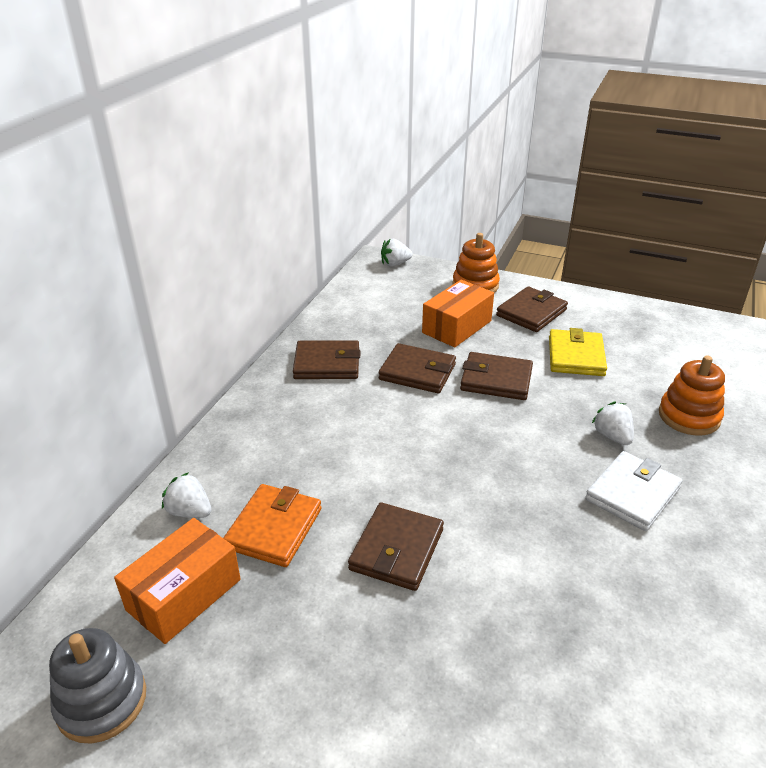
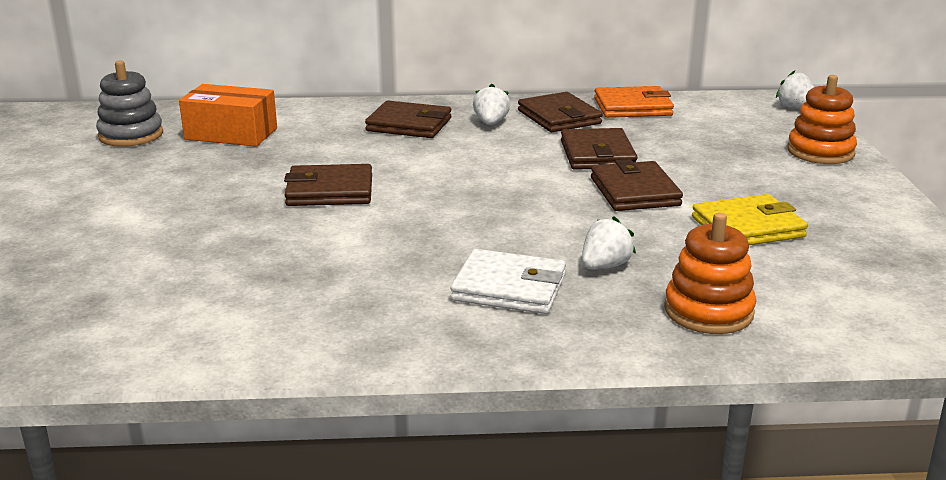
camera: 65 degrees right, 10 degrees down
(189, 512) = (314, 116): white strawberry -> white strawberry (491, 123)
(274, 528) = (318, 145): orange wallet -> orange wallet (633, 107)
(456, 327) = (712, 157): orange box -> none
(531, 313) = (809, 190): brown wallet -> brown wallet (409, 125)

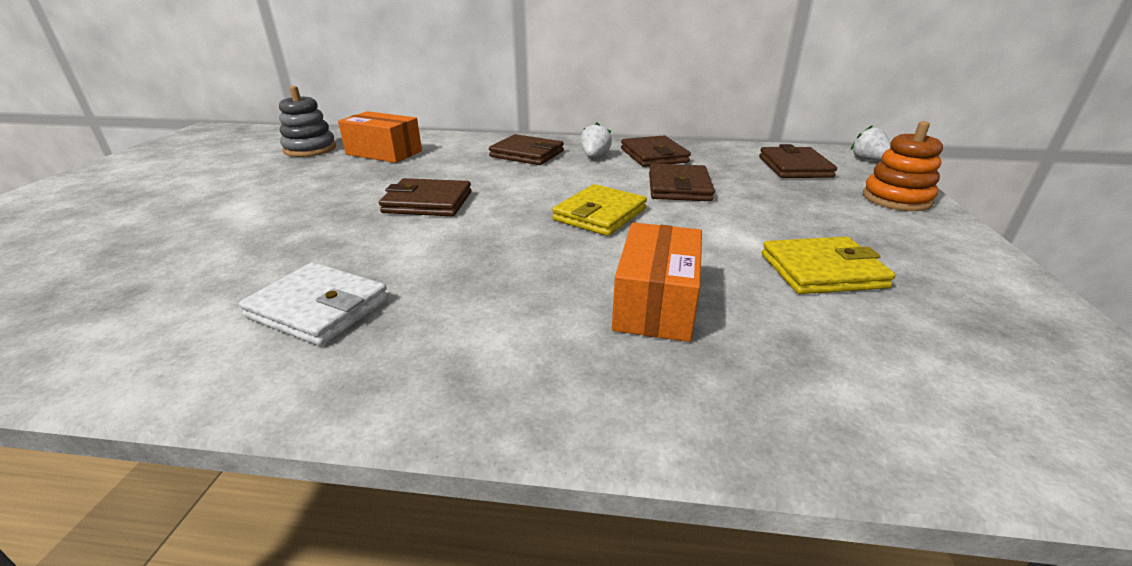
camera: 10 degrees right, 5 degrees up
(509, 288) = (542, 320): white wallet -> white wallet (319, 308)
(523, 190) = (600, 214): none -> yellow wallet
(604, 266) = (656, 303): white strawberry -> orange box
(633, 107) = (719, 151): orange wallet -> none
(634, 192) = (706, 223): brown wallet -> brown wallet (794, 167)
(708, 311) = (769, 380): orange stacking toy -> none

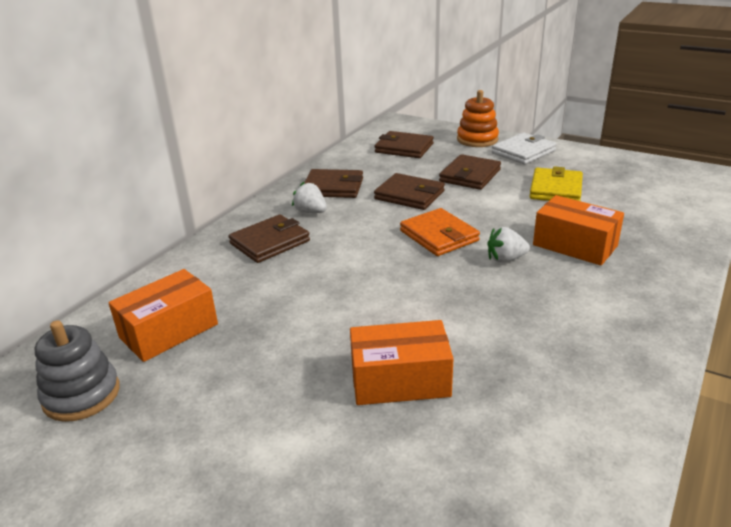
camera: 65 degrees left, 0 degrees up
(319, 308) = (539, 381): white wallet -> white wallet (523, 152)
(322, 236) = (400, 380): none -> orange box
(427, 202) = (356, 312): brown wallet -> brown wallet (470, 176)
(600, 214) = (439, 236): yellow wallet -> orange wallet
(868, 160) = (411, 124): white strawberry -> white strawberry (505, 259)

